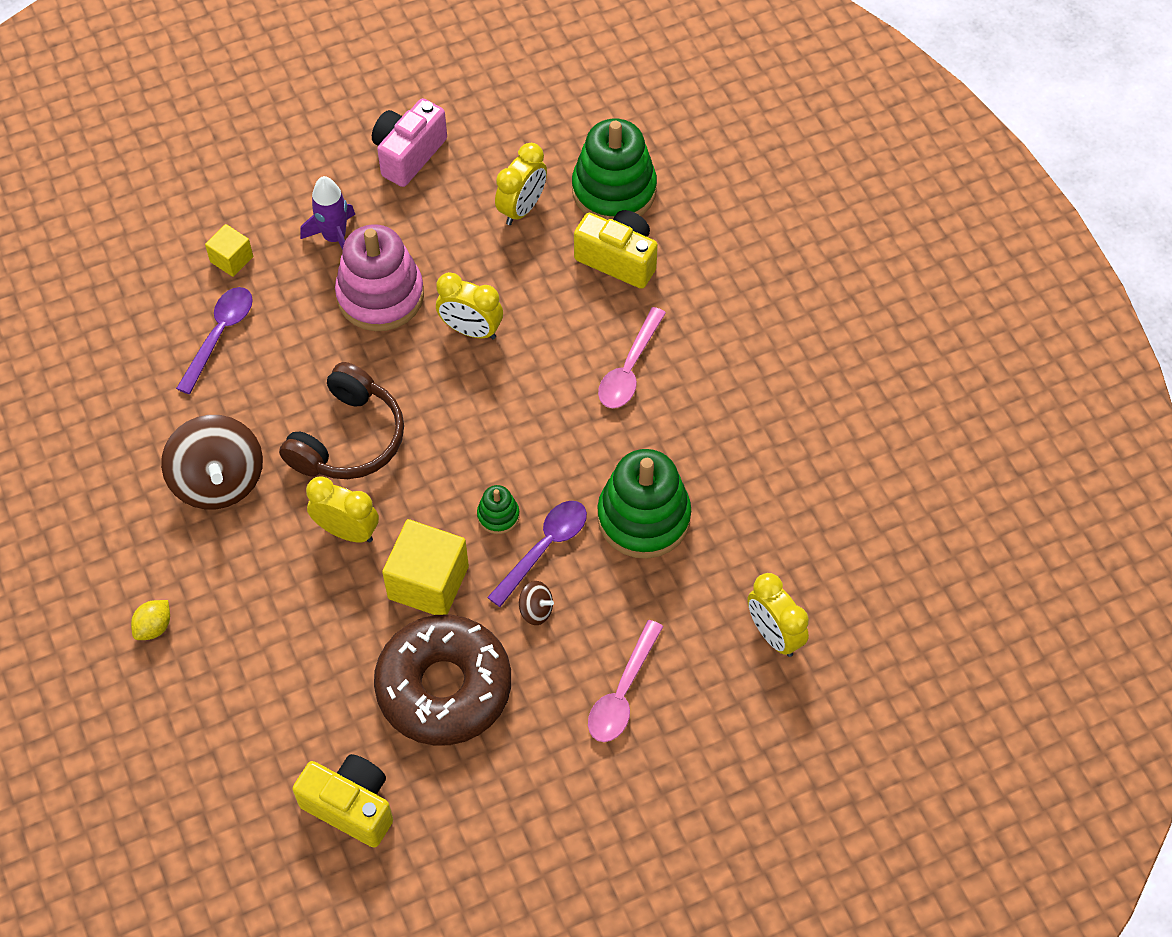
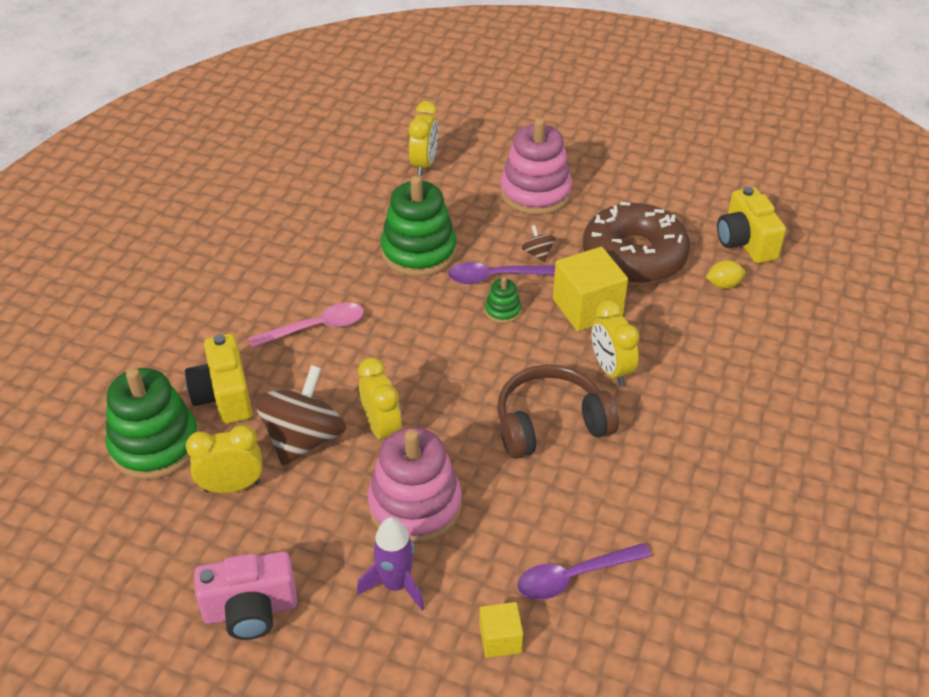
camera: 135 degrees left, 15 degrees down
(154, 627) = (802, 406): yellow lemon -> yellow lemon (723, 285)
(218, 480) = (674, 465): brown spinning top -> brown spinning top (303, 439)
(622, 693) = (535, 193): pink spoon -> pink stacking toy

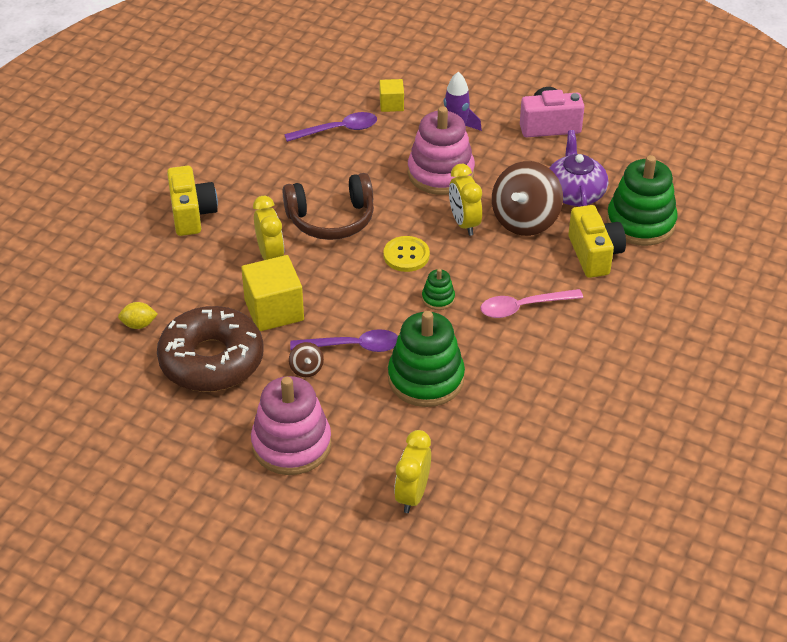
camera: 175 degrees left, 0 degrees up
(232, 486) = (575, 192): yellow clock -> purple teapot
(451, 380) = (406, 255): none -> yellow button
(502, 311) = (352, 312): green stacking toy -> green stacking toy (438, 298)
(745, 242) = (94, 368): yellow camera -> yellow camera (192, 214)

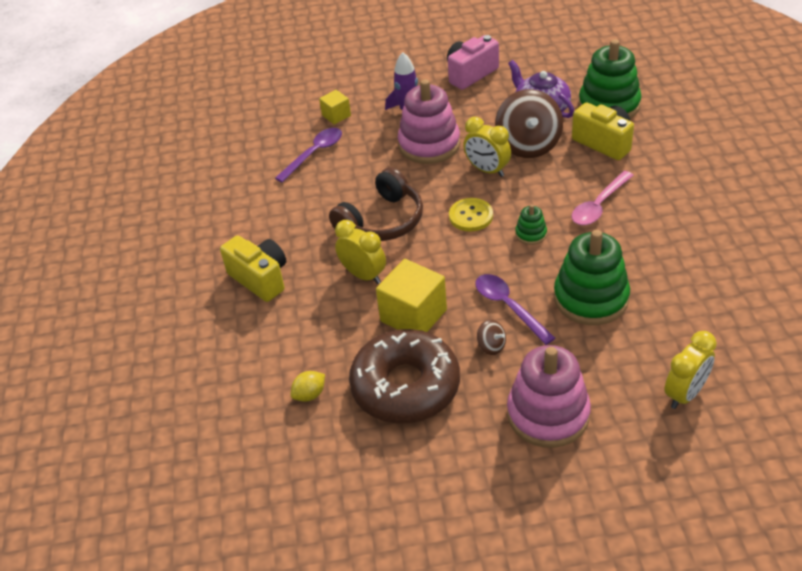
camera: 30 degrees left, 0 degrees up
(353, 346) = (508, 306): purple spoon -> purple spoon turned 90 degrees counterclockwise
(412, 495) = (685, 394): yellow clock -> yellow clock turned 120 degrees counterclockwise

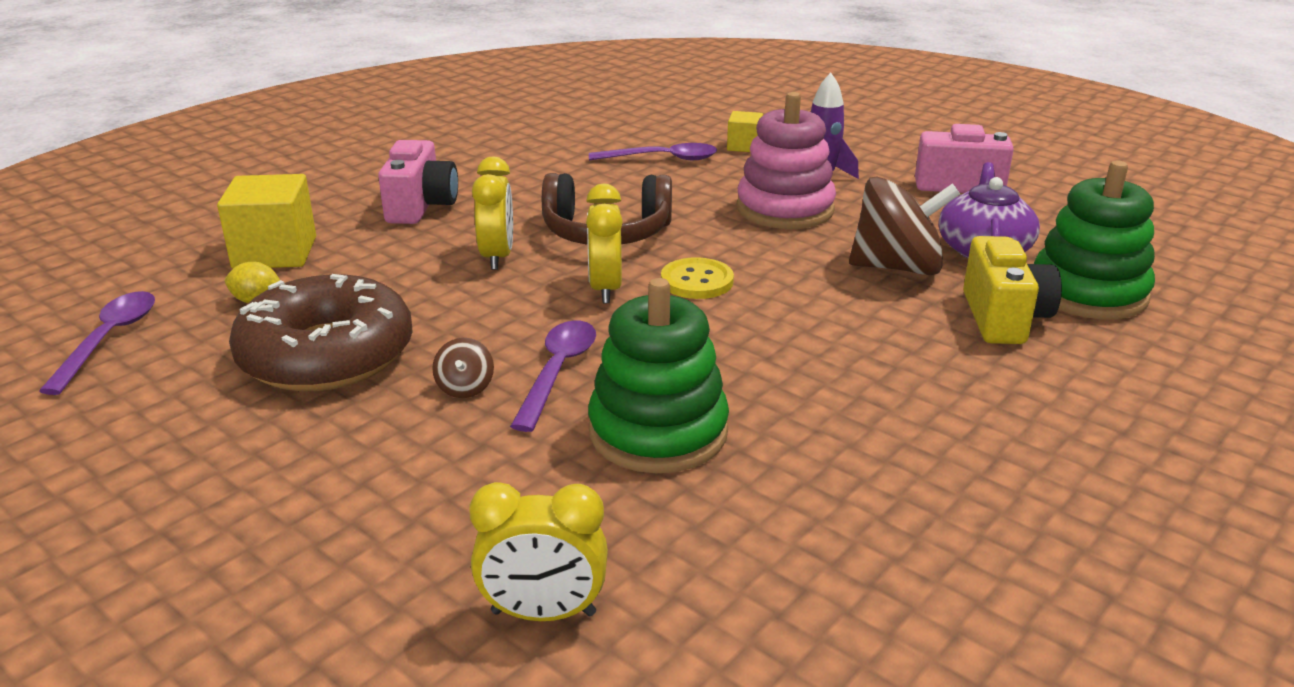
camera: 45 degrees right, 15 degrees down
(260, 279) = (421, 207): yellow camera -> pink camera
(290, 475) = (109, 339): none -> purple spoon
(413, 315) = (462, 313): yellow cube -> yellow cube (275, 253)
(487, 170) = (800, 259): yellow clock -> yellow clock (605, 289)
(528, 145) = (897, 267): brown spinning top -> brown spinning top turned 135 degrees counterclockwise
(531, 234) = (725, 334): green stacking toy -> none
(548, 414) = (370, 487): pink stacking toy -> none
(598, 205) = (864, 364): pink spoon -> none

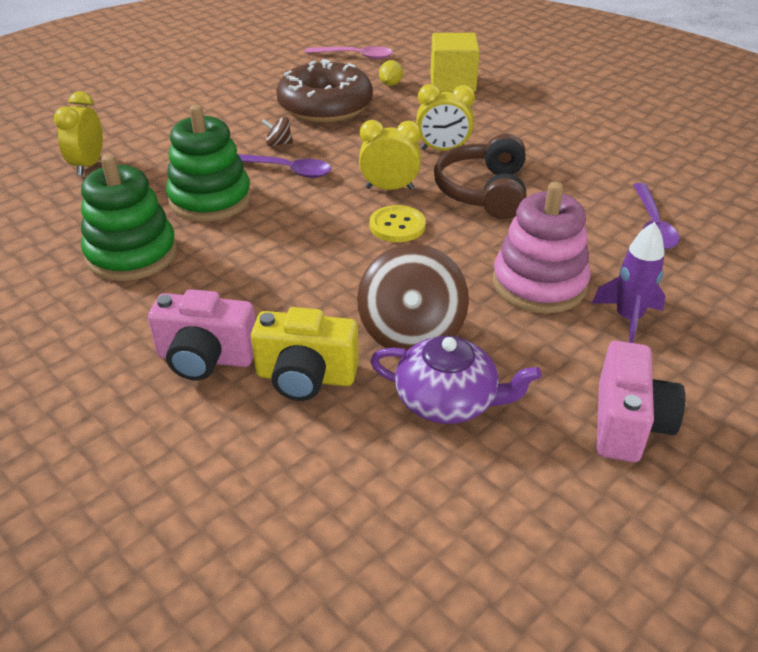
camera: 95 degrees right, 10 degrees up
(109, 339) = (355, 56): purple spoon -> pink spoon
(421, 207) = (526, 121): pink camera -> pink camera (206, 358)
(744, 146) = (706, 277): yellow cube -> none
(1088, 292) = (343, 453): green stacking toy -> green stacking toy (132, 254)

